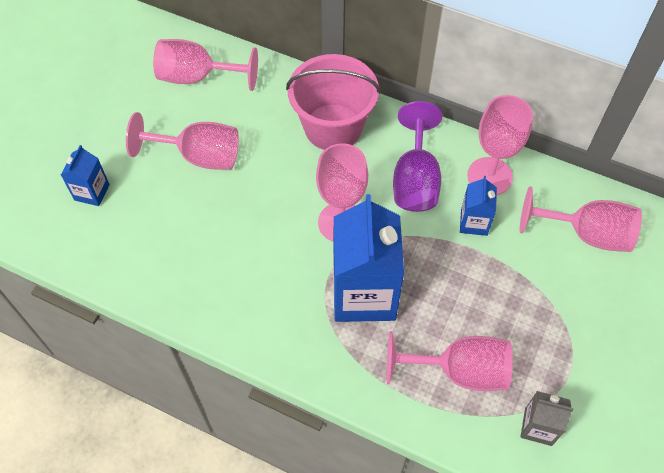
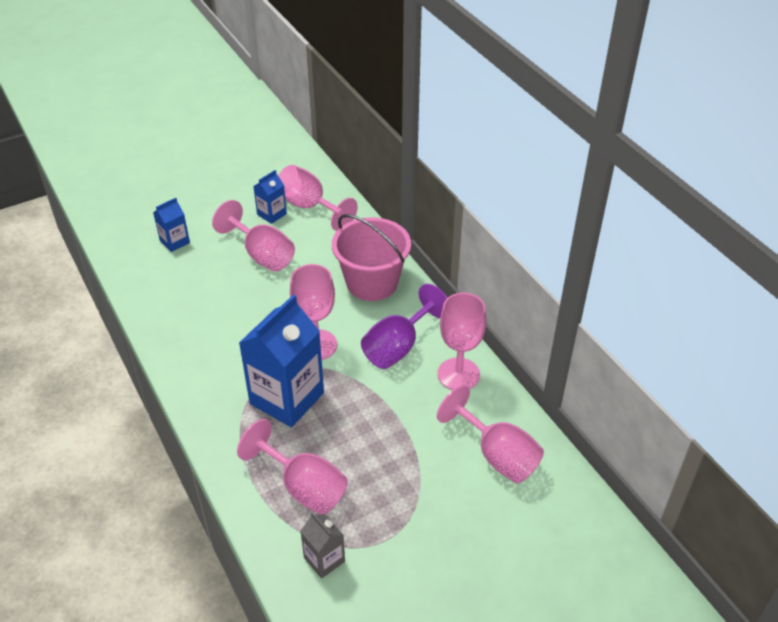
camera: 35 degrees right, 15 degrees down
(474, 222) = (414, 398): blue carton -> blue carton (272, 214)

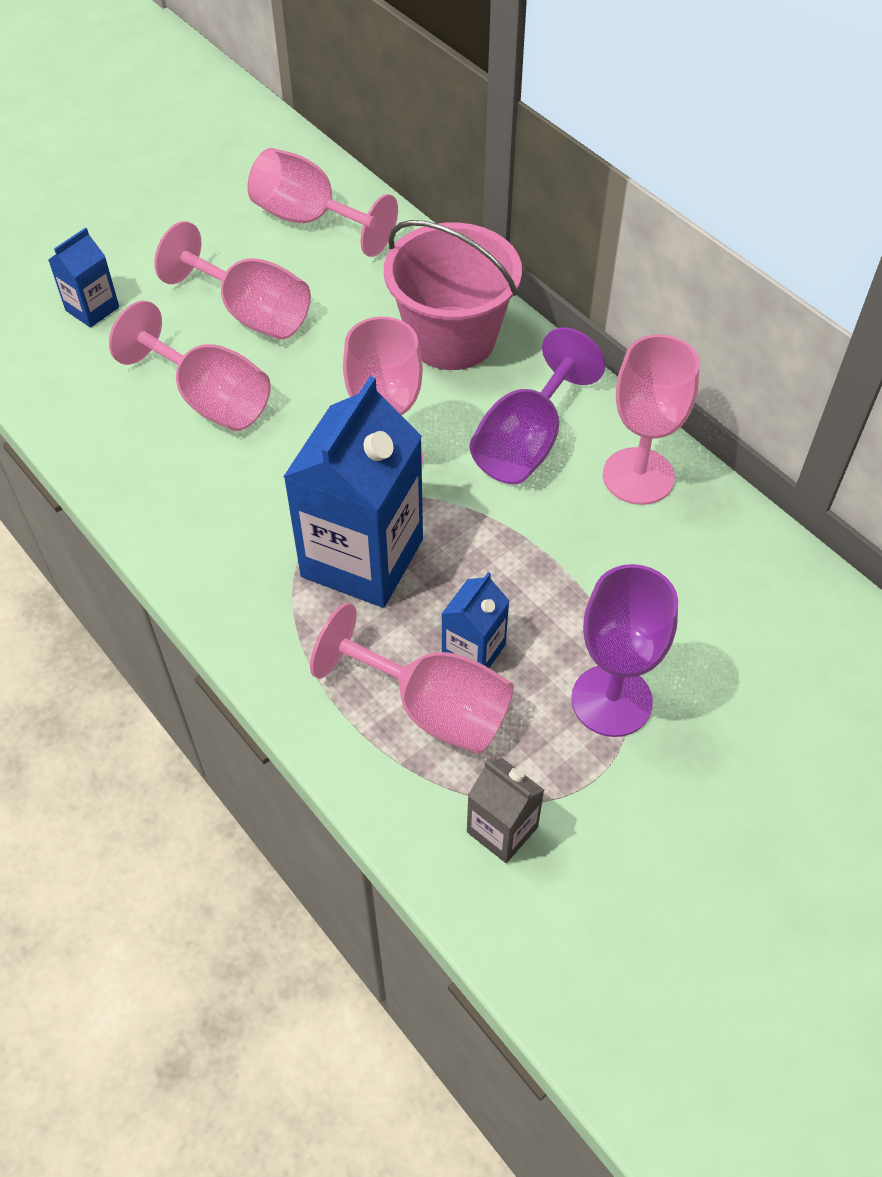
camera: 10 degrees left, 10 degrees up
(272, 214) = (249, 240): blue carton -> blue carton (473, 651)
(407, 498) = (611, 700): none -> purple goblet
(497, 455) = (739, 605): pink goblet -> pink goblet (210, 399)

